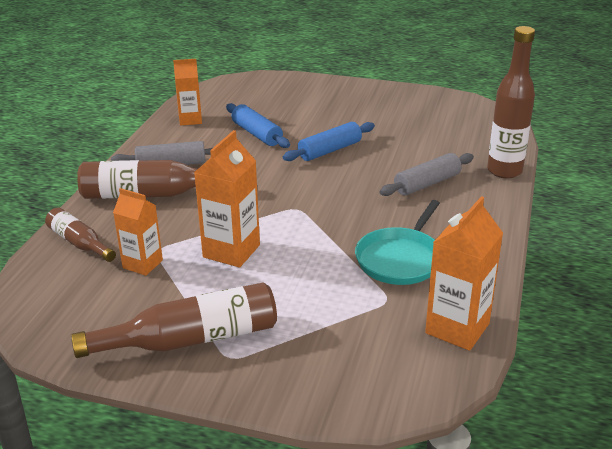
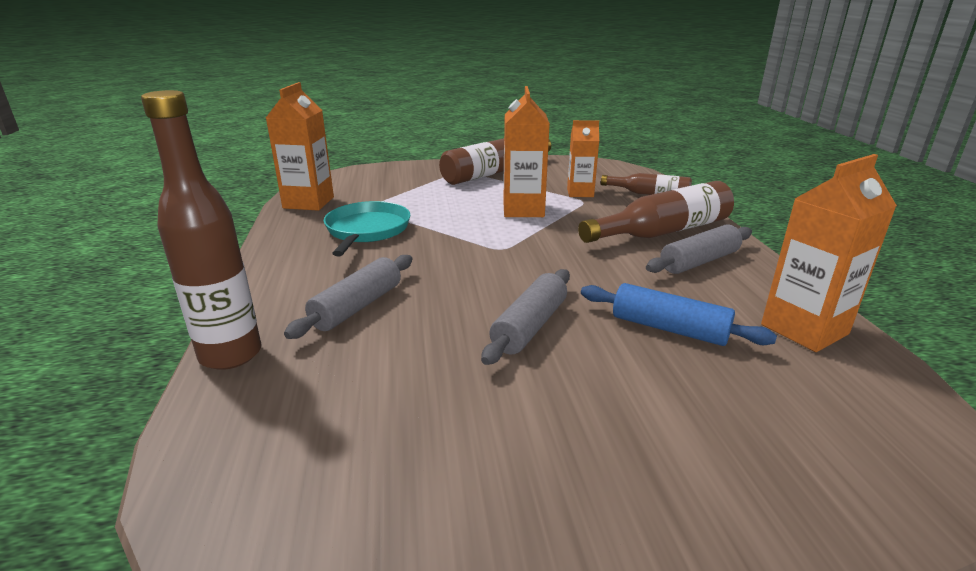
camera: 155 degrees right, 5 degrees down
(190, 120) = (804, 329): orange carton -> orange carton, size x1.50
(329, 150) = (530, 326): blue rolling pin -> grey rolling pin

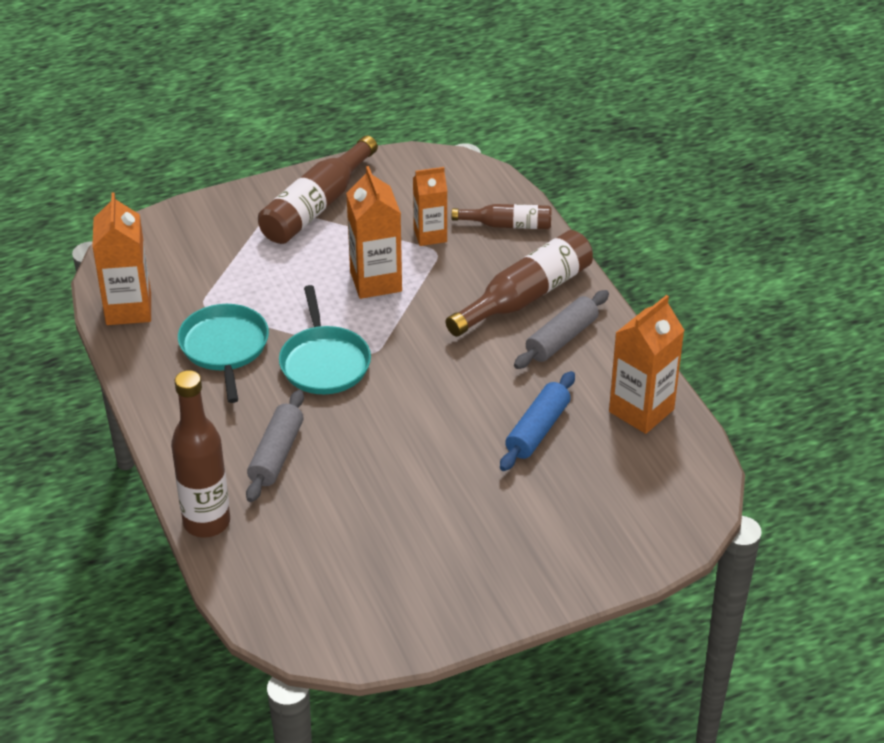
camera: 15 degrees left, 15 degrees up
(450, 249) = (324, 362): none -> turquoise pan
(530, 326) = (428, 449): grey rolling pin -> none
(669, 329) = (538, 430): blue rolling pin -> blue rolling pin turned 75 degrees counterclockwise

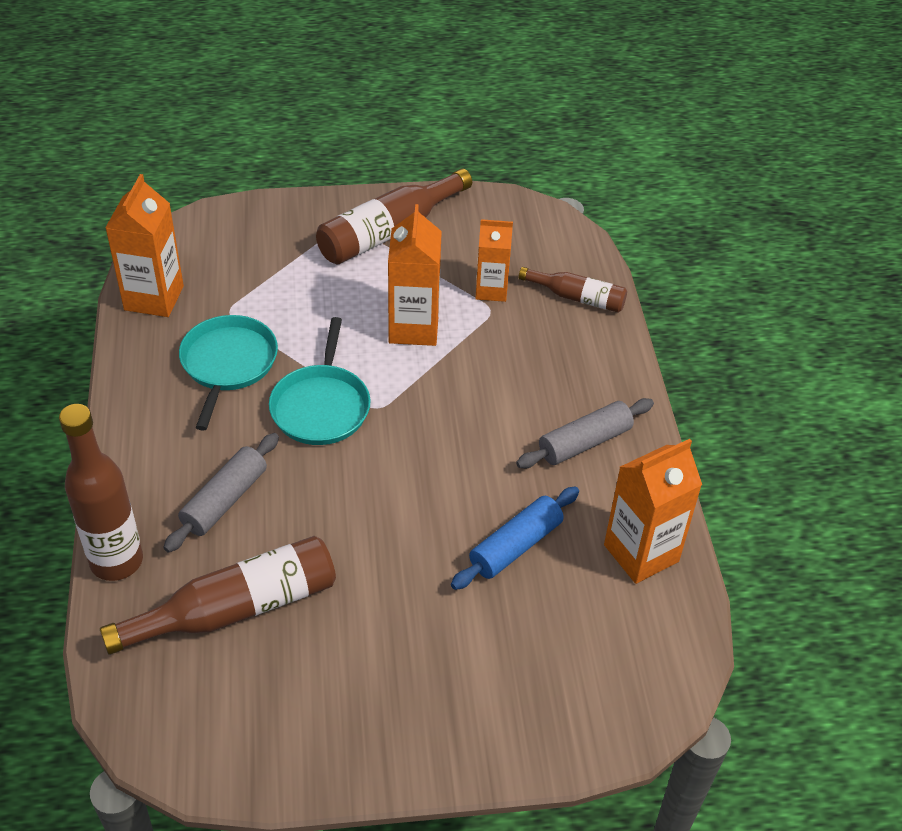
camera: 15 degrees right, 5 degrees up
(526, 296) = (565, 383): brown bottle -> brown bottle (236, 609)

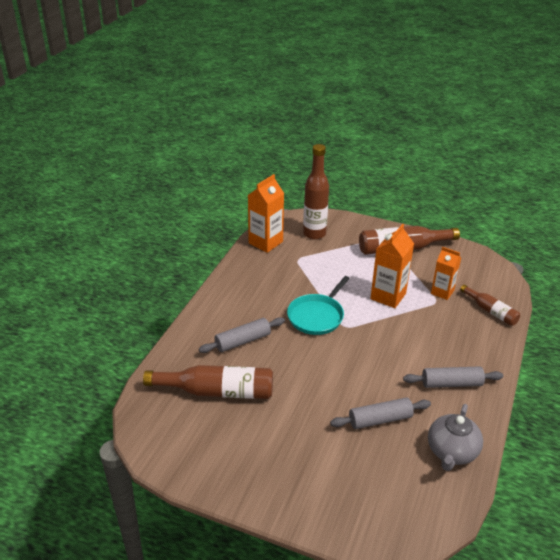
camera: 30 degrees right, 10 degrees down
(116, 561) = (176, 349): brown bottle -> brown bottle (314, 234)
(228, 364) = (282, 282): turquoise pan -> none
(516, 546) = (380, 420): blue rolling pin -> grey rolling pin
(641, 553) = (452, 452): orange carton -> grey teapot

